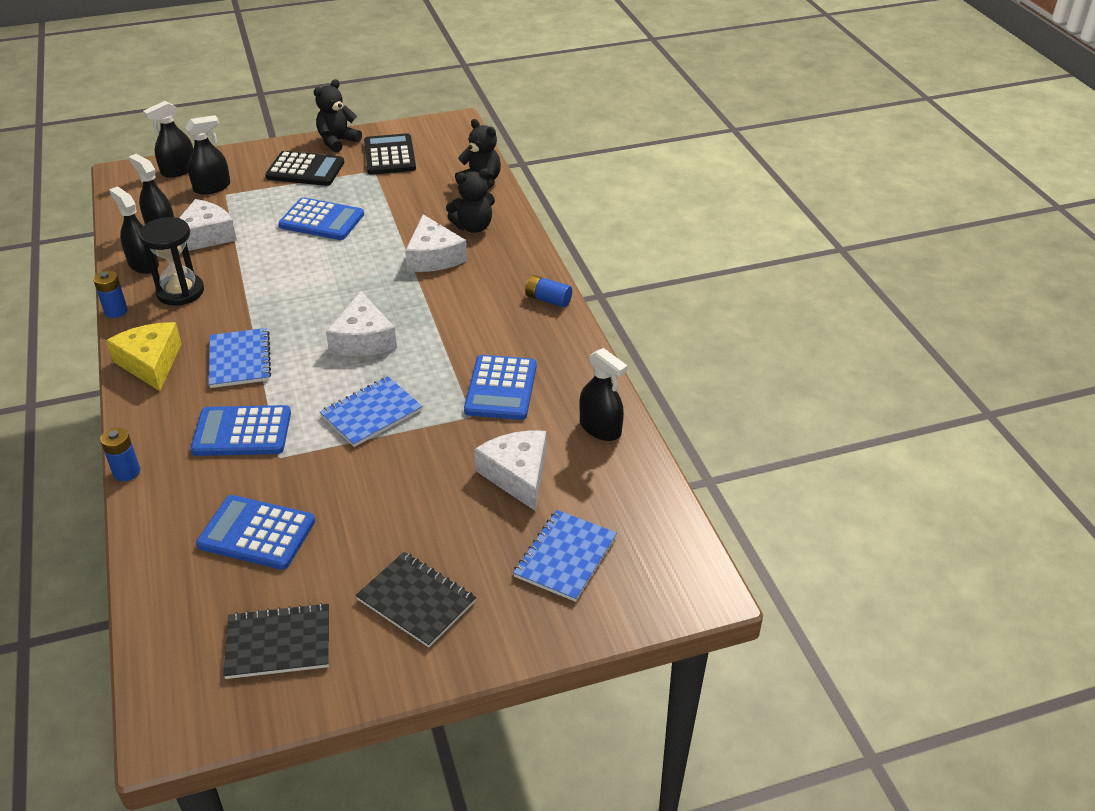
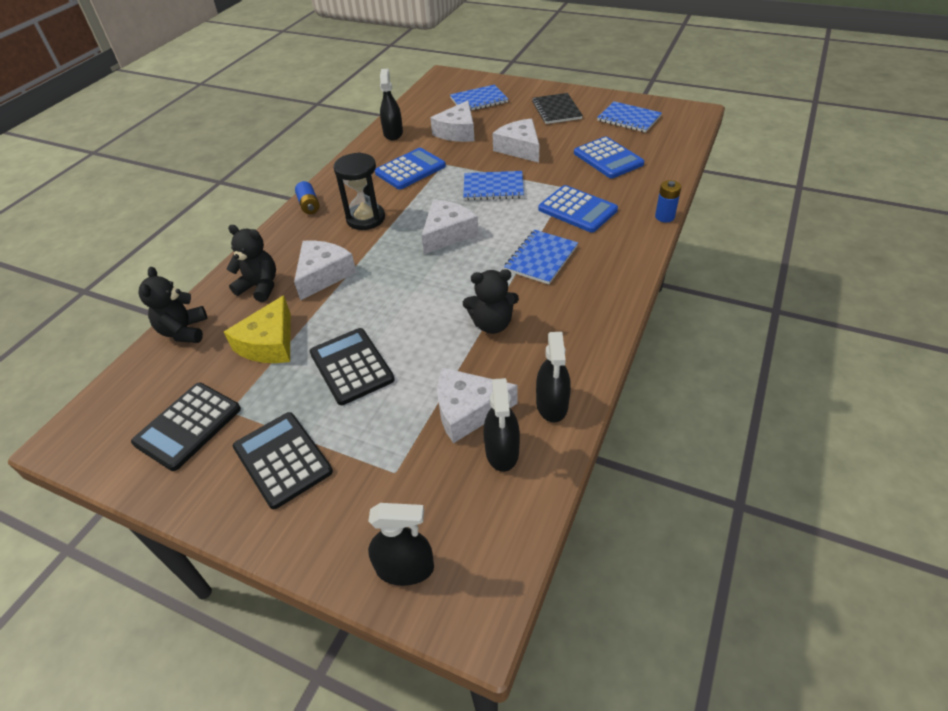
camera: 135 degrees left, 5 degrees up
(116, 311) = (609, 355): blue battery -> none
(151, 363) = (607, 287): yellow cheese -> yellow cheese (269, 343)
(180, 292) = (540, 347): black hourglass -> black hourglass (365, 218)
(212, 187) = (397, 496): black spray bottle -> none
(278, 643) = (629, 118): black notebook -> blue notebook
(321, 220) = (351, 366): blue calculator -> black calculator
(337, 141) = (195, 494): black teddy bear -> black teddy bear (492, 324)
(398, 489) = (520, 148): none -> white cheese

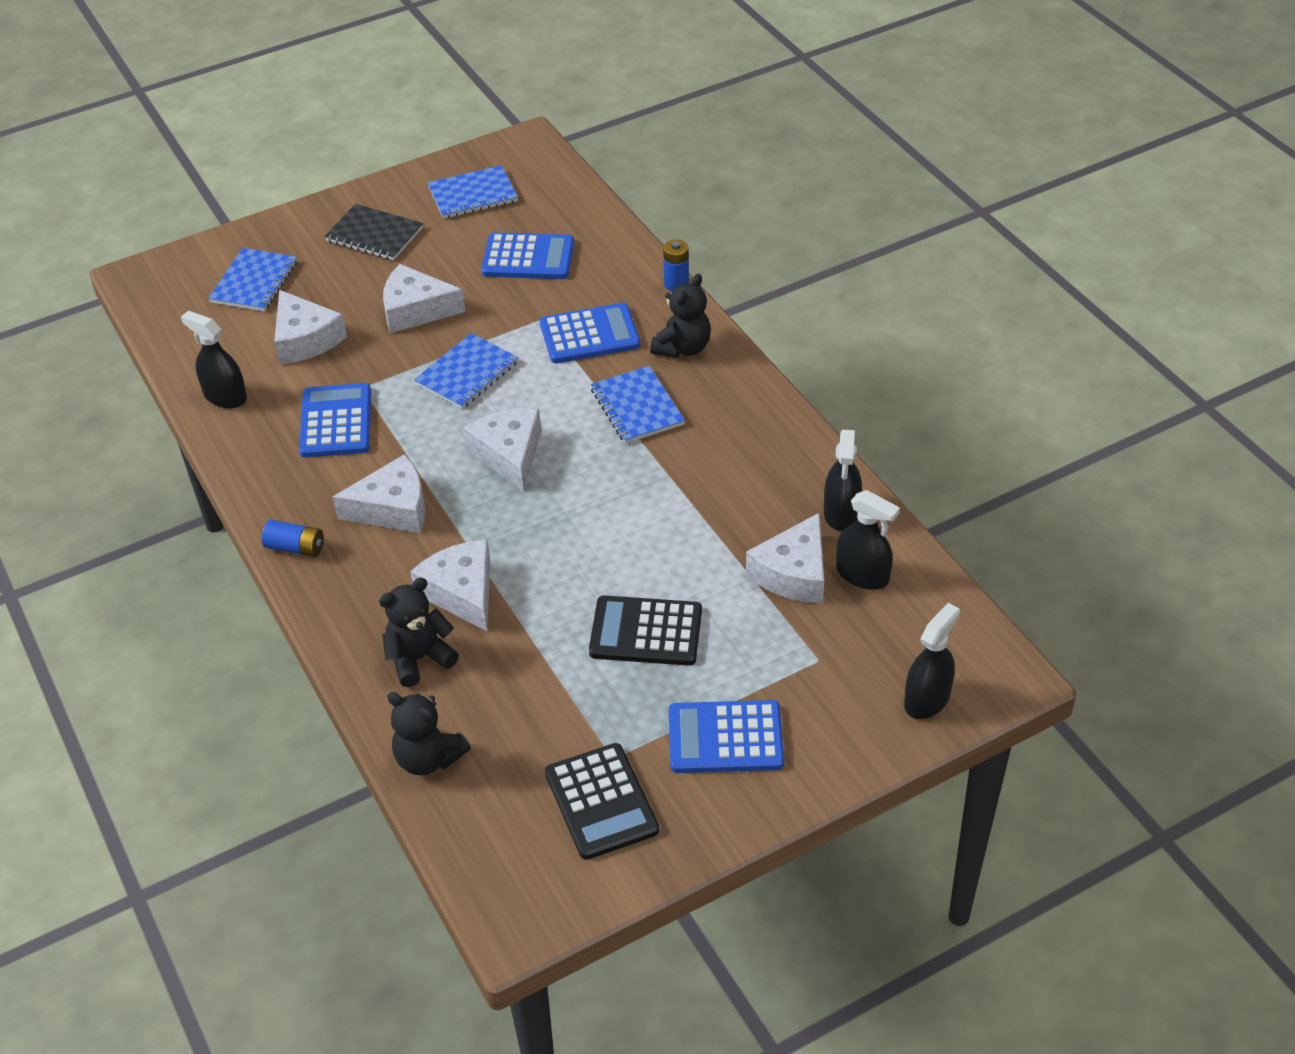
camera: 55 degrees left, 0 degrees up
(269, 343) = (535, 686): yellow cheese -> none
(282, 459) = (725, 738): black calculator -> blue calculator
(365, 218) = (393, 508): black hourglass -> white cheese
(492, 324) = (696, 496): black teddy bear -> black teddy bear (683, 348)
(552, 404) = (841, 513): black spray bottle -> black spray bottle turned 60 degrees clockwise

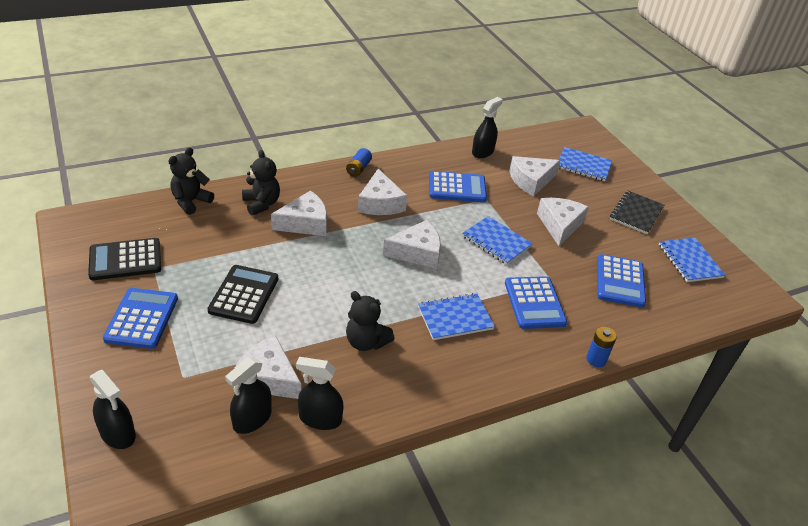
camera: 90 degrees right, 5 degrees down
(683, 348) = (518, 352): black teddy bear -> black teddy bear (366, 342)

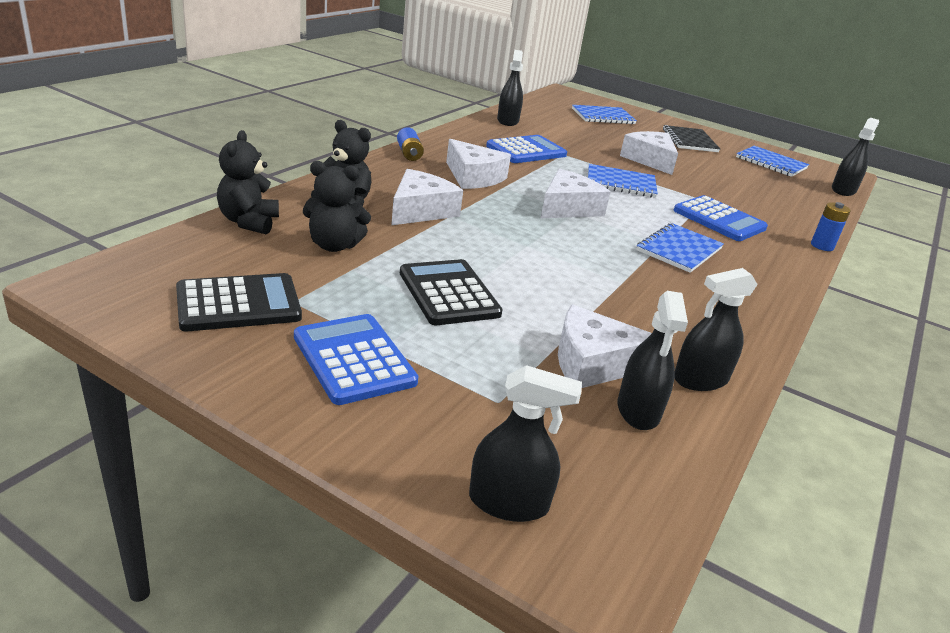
camera: 35 degrees left, 10 degrees down
(125, 260) = (238, 304): black calculator -> black calculator turned 150 degrees counterclockwise
(366, 342) = (636, 294): black teddy bear -> black teddy bear (334, 245)
(531, 181) = (579, 134): white cheese -> none
(620, 281) = (751, 188): blue calculator -> none
(724, 313) = (843, 190): none -> black spray bottle

